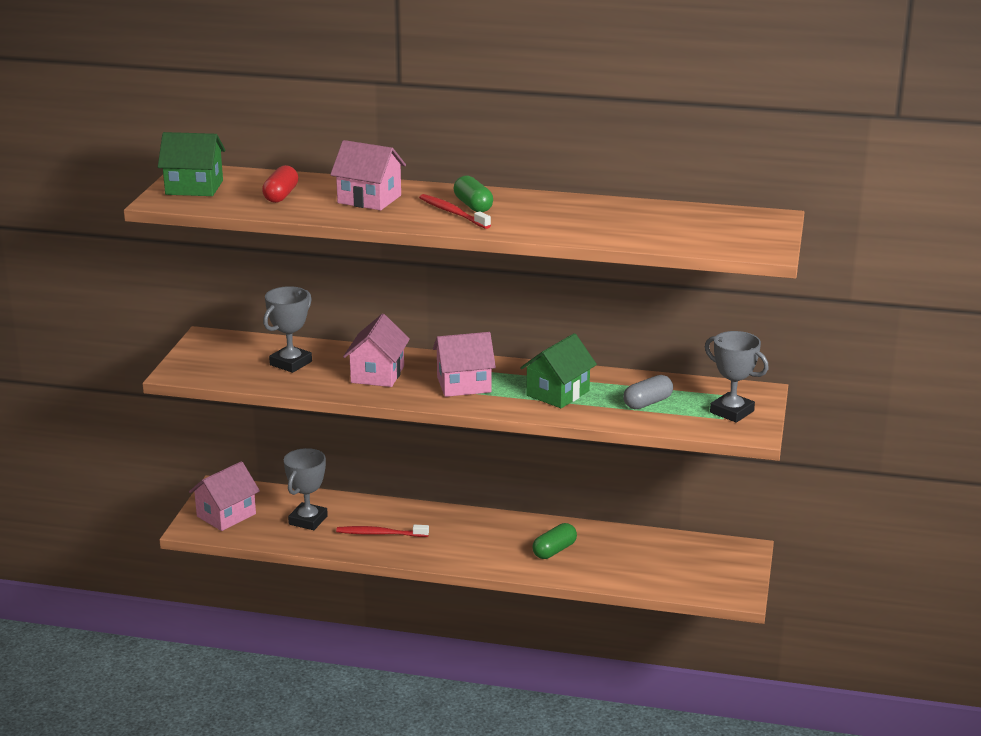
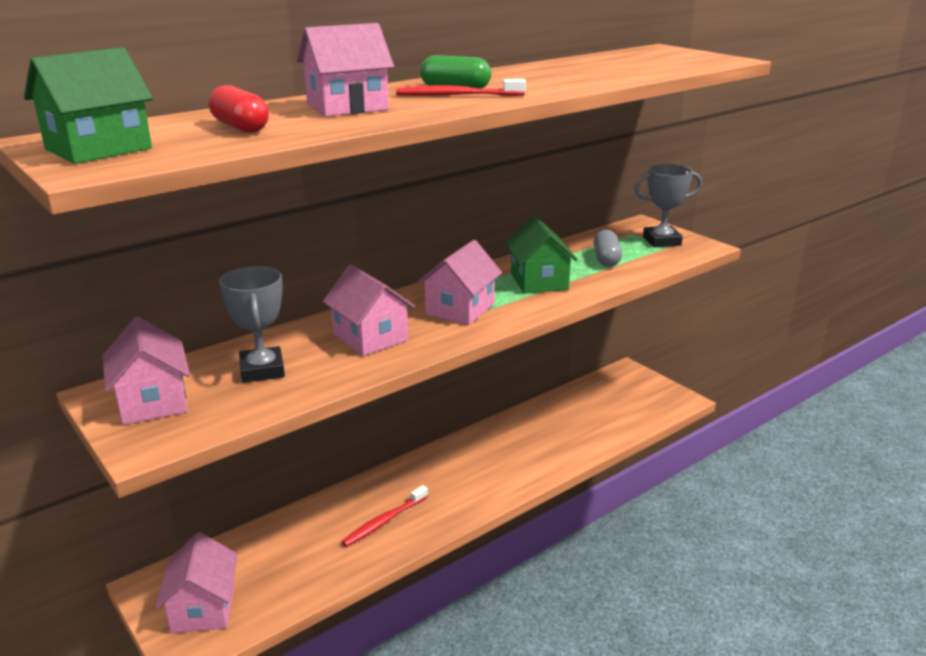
camera: 50 degrees left, 0 degrees up
(217, 353) = (152, 402): none -> pink house
(308, 520) = (298, 554): grey trophy -> none
(554, 550) = (531, 445): green capsule -> none

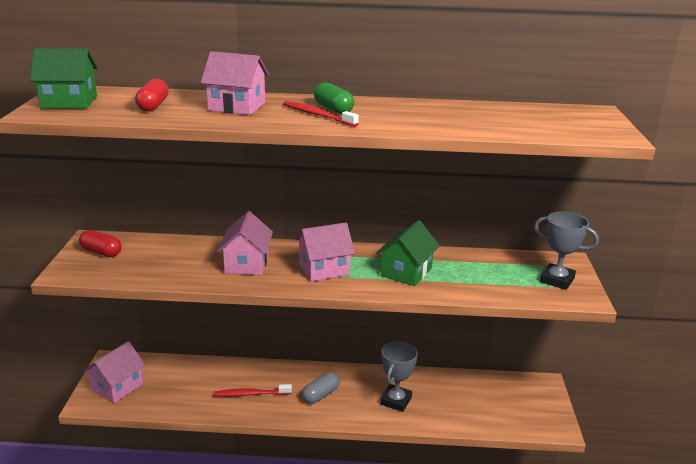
camera: 40 degrees right, 0 degrees up
(152, 402) = (101, 252): pink house -> red capsule
(262, 370) = (168, 258): grey trophy -> grey trophy (396, 401)
(606, 259) = (484, 276): grey capsule -> grey capsule (320, 395)

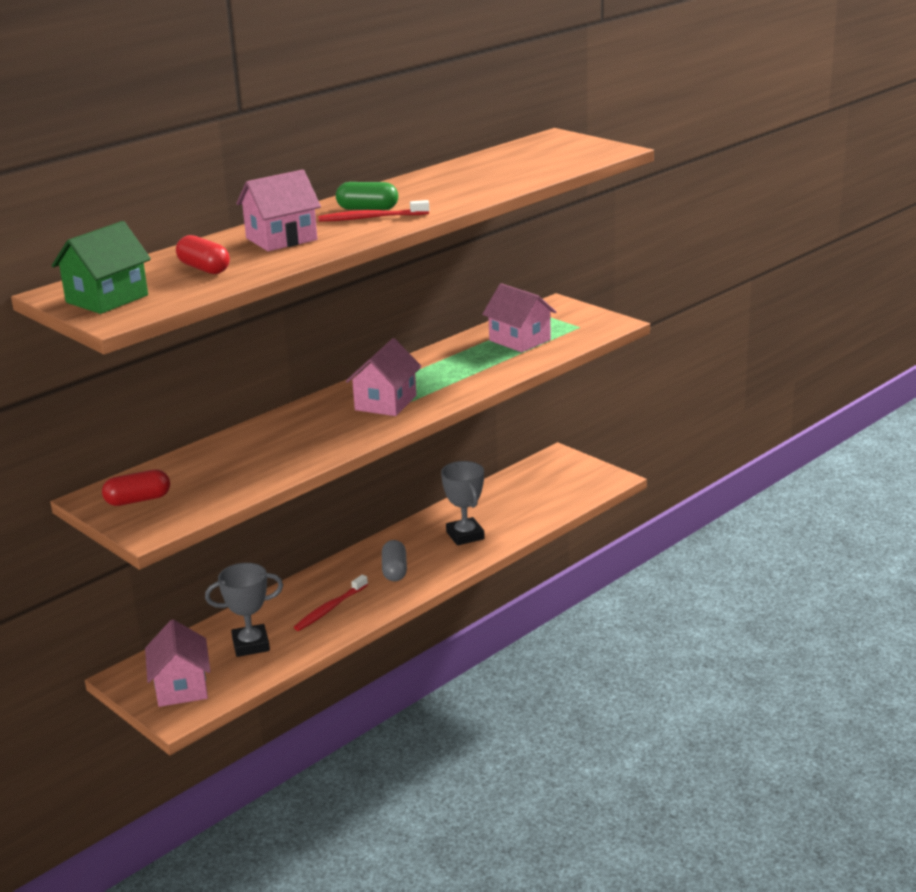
camera: 45 degrees left, 0 degrees up
(246, 264) = (309, 434): pink house -> pink house (519, 340)
(406, 272) = (456, 371): green house -> none
(557, 280) = (574, 321): grey trophy -> grey trophy (251, 645)

